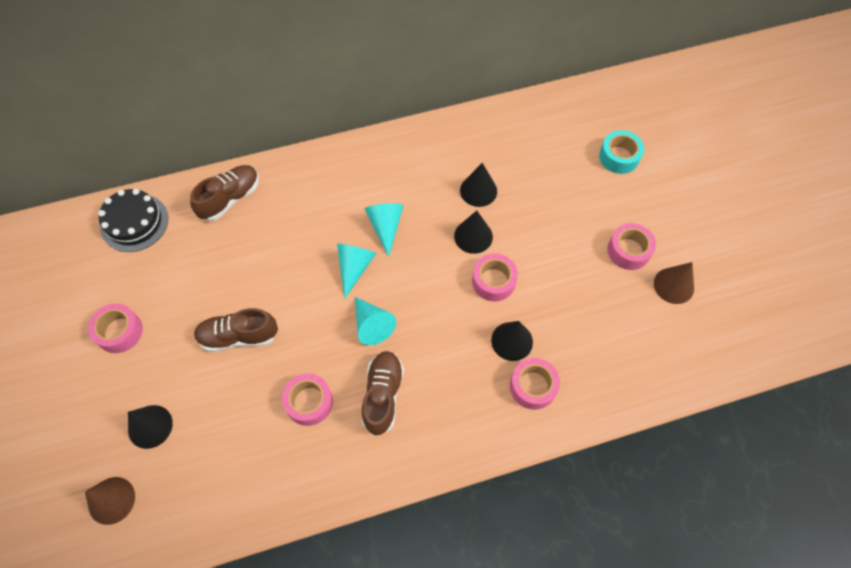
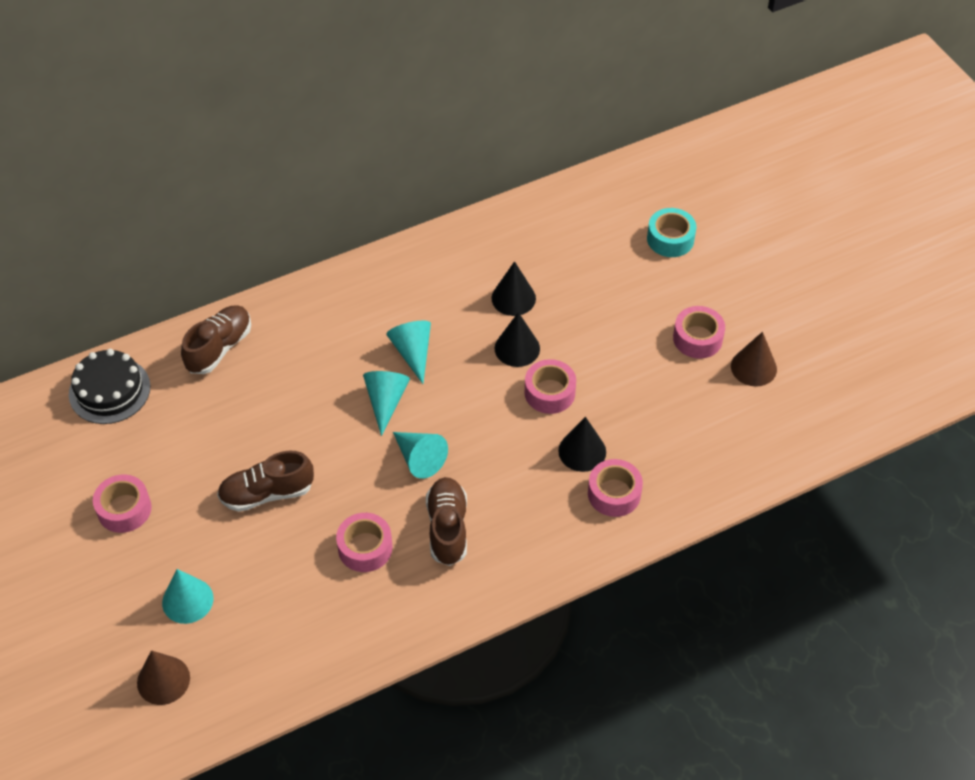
camera: 10 degrees left, 10 degrees down
(150, 426) = (187, 600): black cone -> turquoise cone

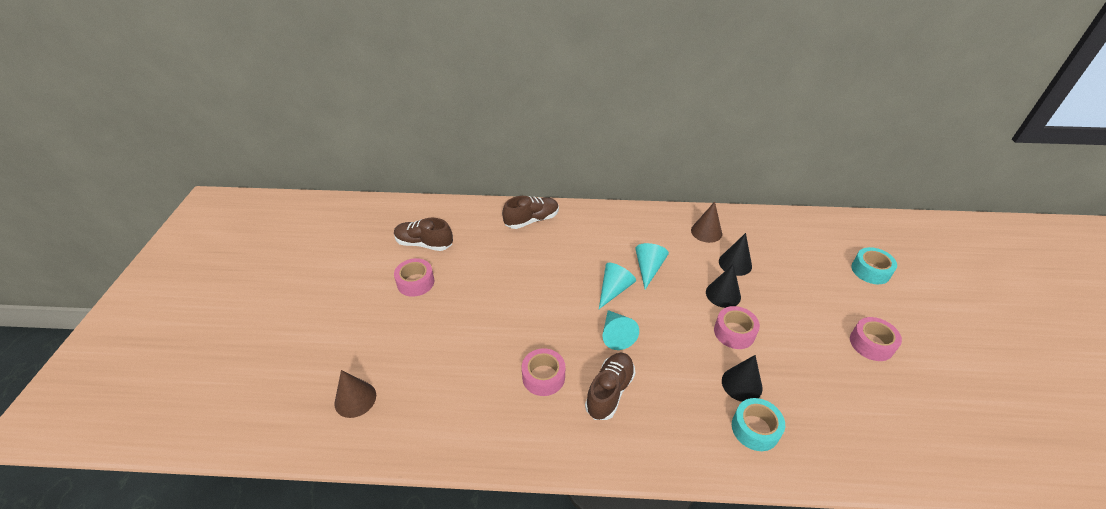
camera: 30 degrees right, 10 degrees down
(109, 390) = (457, 217): black cake -> none
(187, 600) = (409, 354): turquoise cone -> none
(267, 493) = (503, 311): brown shoe -> brown shoe (424, 244)
(614, 493) = (755, 429): pink tape -> turquoise tape
(753, 367) = (916, 385): brown cone -> brown cone (706, 232)

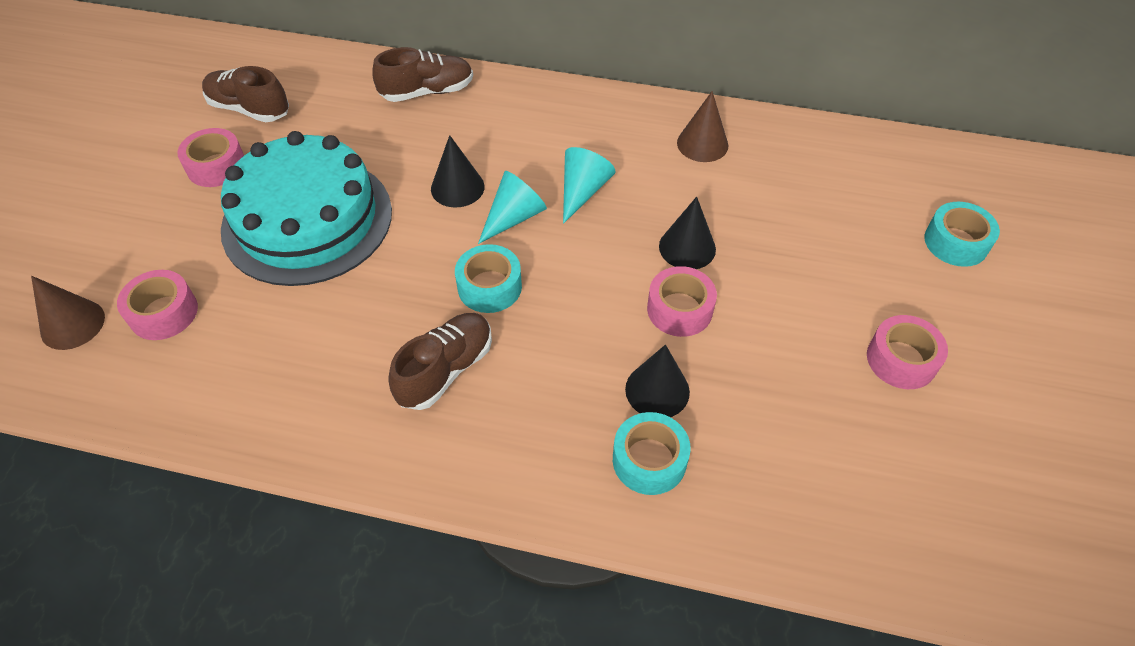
camera: 10 degrees right, 10 degrees up
(486, 308) = (307, 219): none -> turquoise cake
(543, 377) = (354, 333): pink tape -> pink tape (164, 313)
(616, 335) = (489, 287): turquoise cone -> turquoise tape
(735, 263) = (728, 201): black cone -> black cone (457, 187)

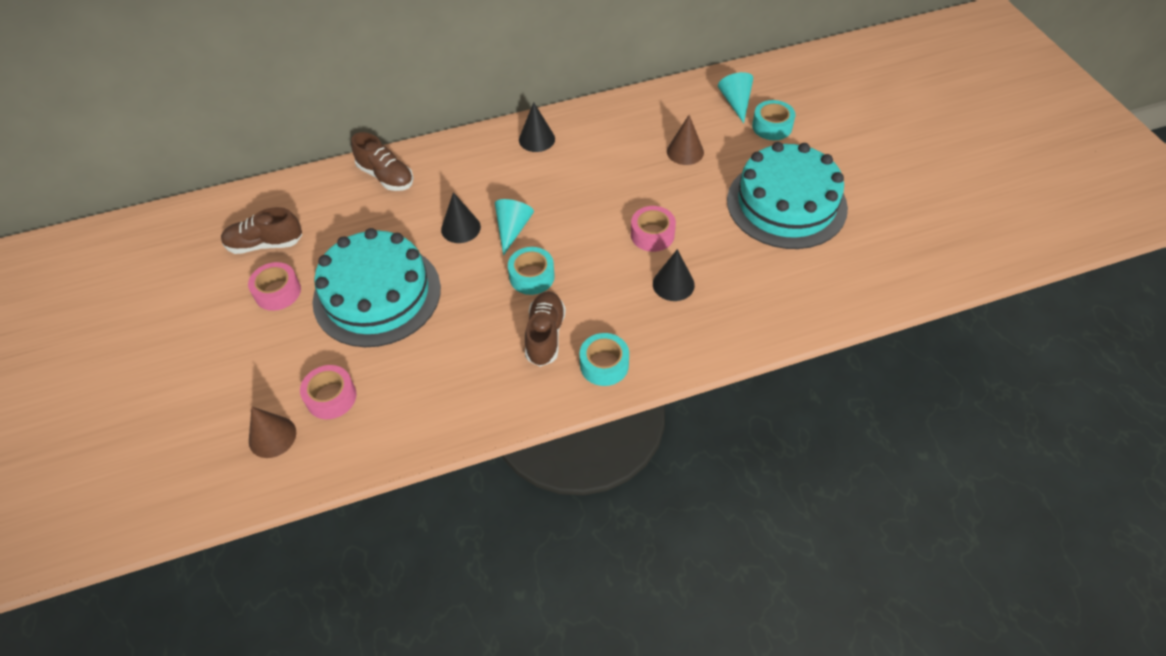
camera: 30 degrees left, 0 degrees up
(427, 92) = (386, 176): brown shoe -> brown shoe turned 90 degrees clockwise
(583, 191) = (542, 193): turquoise cone -> turquoise cone (736, 102)
(649, 460) = (696, 322): turquoise tape -> turquoise tape (604, 365)
(687, 247) = (630, 198): black cone -> black cone (537, 139)
(702, 144) = (592, 132): brown cone -> brown cone (685, 151)
(901, 360) = (786, 204): pink tape -> turquoise cake

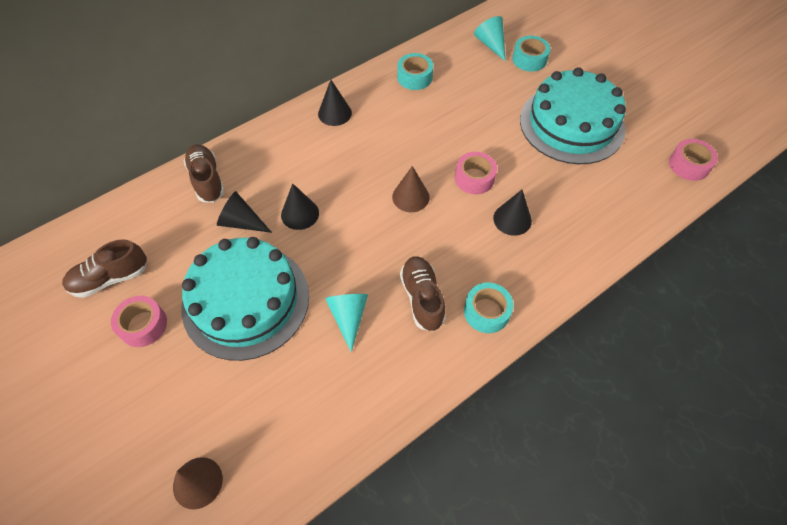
camera: 20 degrees left, 5 degrees up
(331, 397) = (242, 421): pink tape -> pink tape (689, 165)
(386, 176) = (207, 180): brown shoe -> brown shoe turned 135 degrees counterclockwise
(402, 222) = (241, 222): none -> black cone
(512, 229) = (348, 203): turquoise cone -> turquoise cone (348, 317)
(532, 276) = (385, 244): turquoise tape -> turquoise tape (414, 77)
(685, 151) = (468, 96): brown cone -> brown cone (410, 197)

